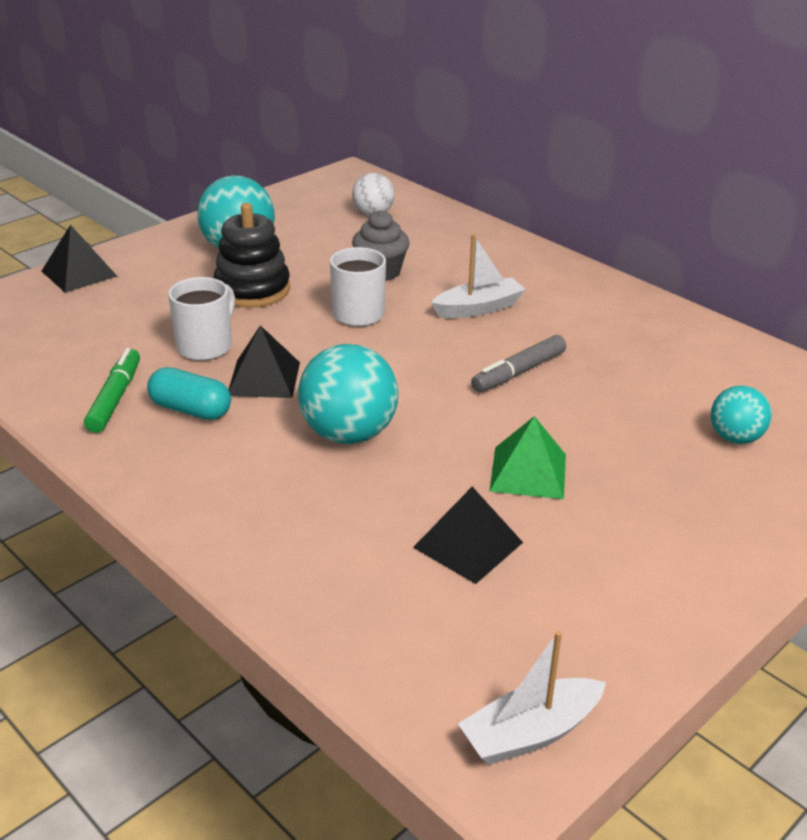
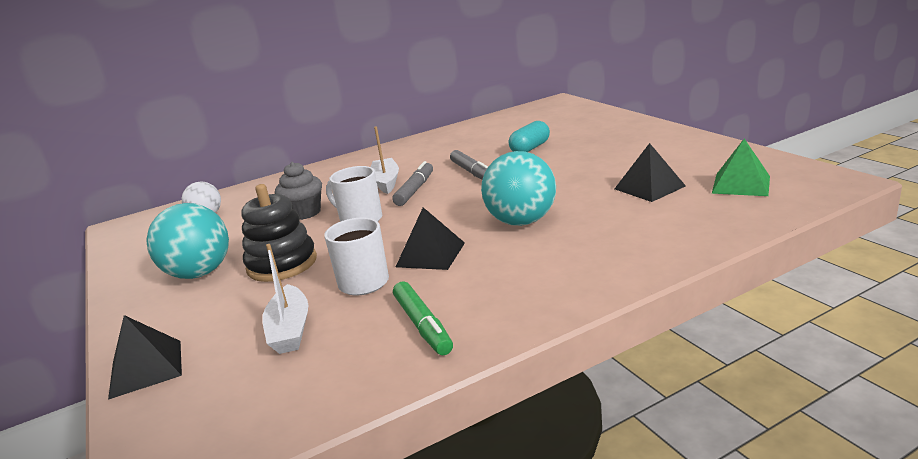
camera: 70 degrees left, 10 degrees down
(115, 398) = (423, 325): green marker -> green marker turned 135 degrees counterclockwise
(190, 410) = (461, 285): turquoise capsule -> turquoise capsule (530, 148)
(452, 335) = (415, 190): none -> grey marker
(528, 472) = (580, 172): green pyramid -> green pyramid (741, 184)
(531, 733) = (804, 175): white boat -> white boat (290, 329)
(735, 438) = (561, 129): turquoise ball -> none

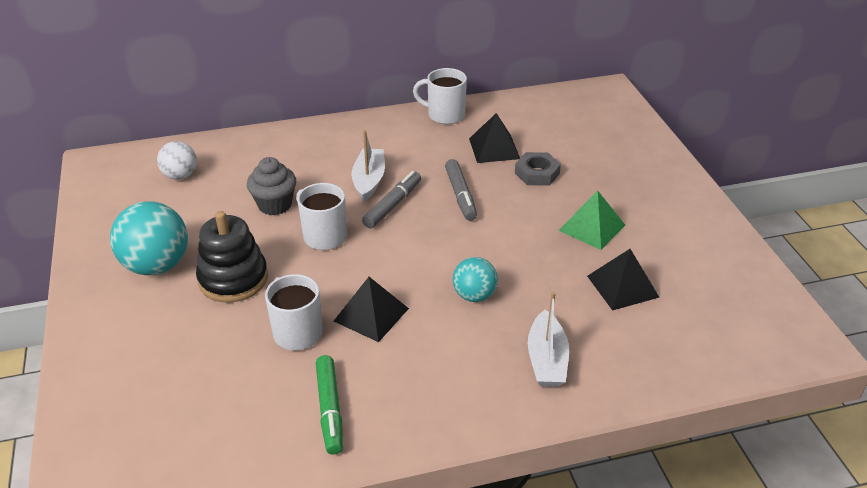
camera: 10 degrees right, 15 degrees up
(146, 368) = (90, 379): black pyramid -> black pyramid (494, 148)
(290, 329) = (217, 373): white boat -> white boat (546, 359)
(433, 138) = (444, 115): none -> white mug
(521, 221) = (474, 295): turquoise ball -> turquoise ball, size x0.59
(530, 148) = (537, 173): turquoise capsule -> grey nut
(741, 184) = (714, 314): green pyramid -> green pyramid (591, 227)

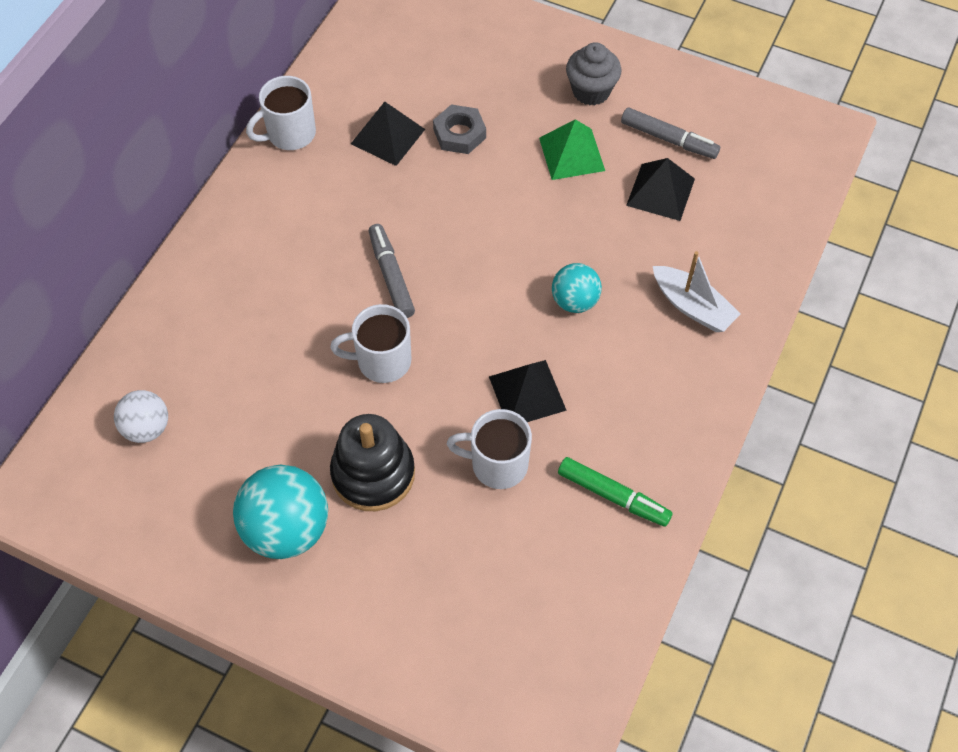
camera: 50 degrees left, 20 degrees up
(275, 205) = (289, 372): grey cupcake -> grey cupcake (591, 91)
(369, 181) = (332, 269): white boat -> none
(460, 195) = (431, 213): grey marker -> grey marker (668, 139)

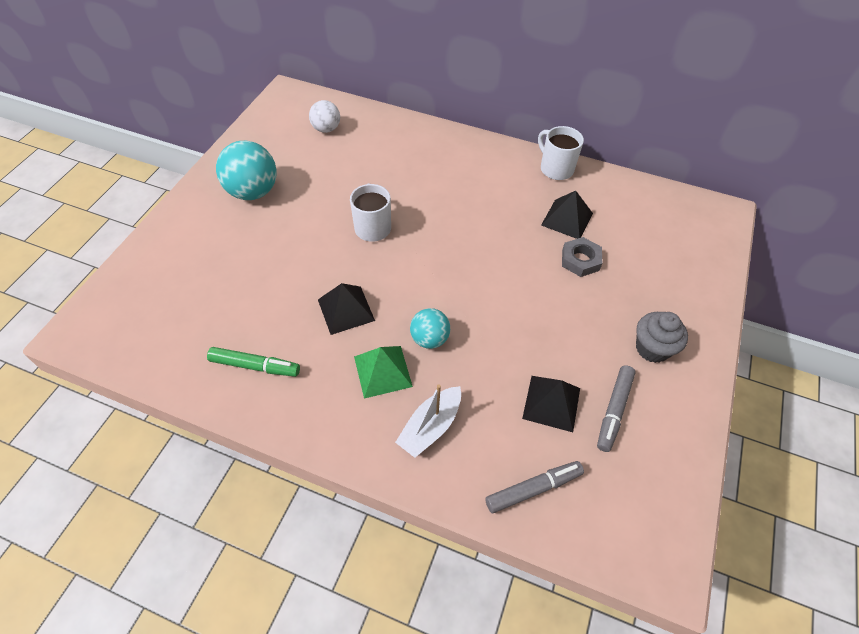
camera: 85 degrees right, 5 degrees down
(373, 474) = (287, 228): black stacking toy -> none
(391, 276) = (442, 228): grey marker -> grey marker (533, 489)
(497, 464) = (288, 294): white mug -> none
(571, 154) = (578, 335): green pyramid -> green pyramid (383, 371)
(613, 496) = (255, 366): green marker -> green marker turned 105 degrees counterclockwise

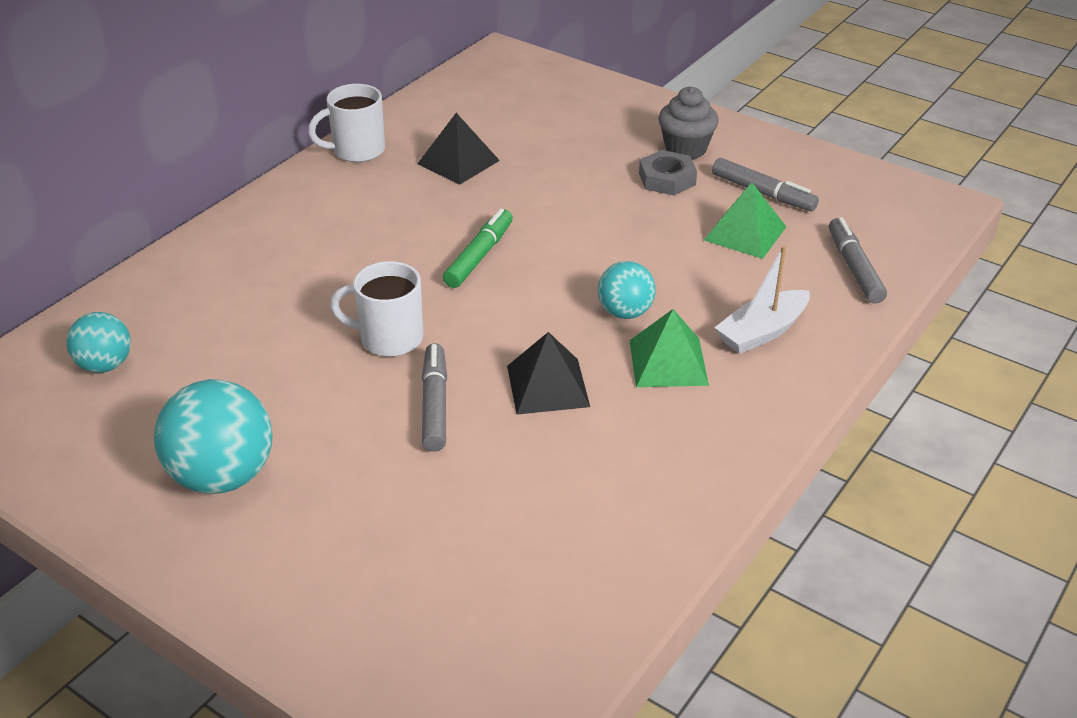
camera: 75 degrees left, 15 degrees down
(255, 366) = (627, 495): green marker -> green marker (479, 256)
(319, 260) = (434, 405): none -> grey marker
(326, 129) = (105, 365): white ball -> turquoise ball
(430, 426) = (762, 332): white boat -> white boat turned 90 degrees clockwise
(551, 403) = (745, 233): black pyramid -> green pyramid
(580, 260) = (535, 167): grey nut -> grey nut (667, 179)

